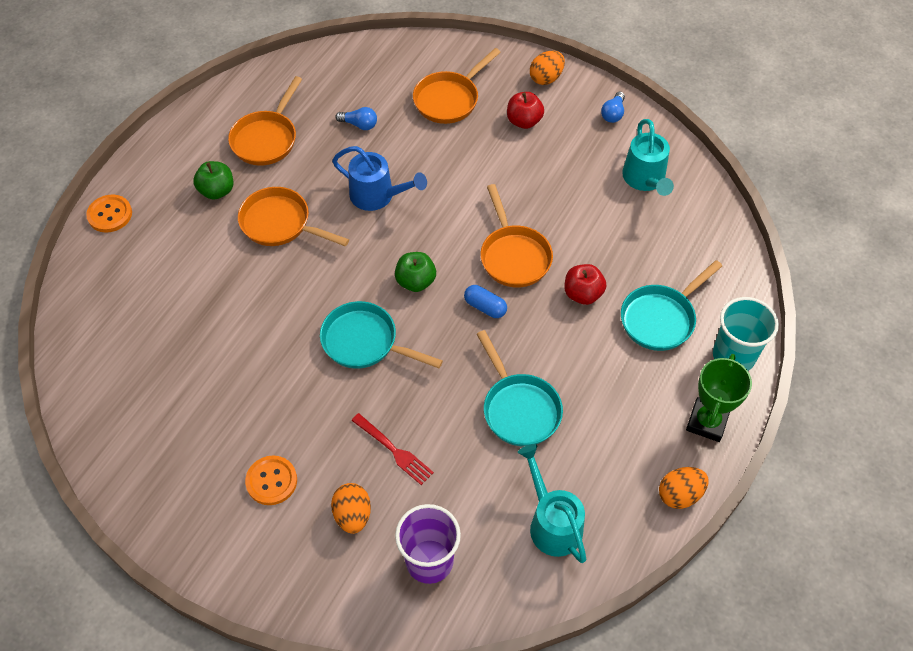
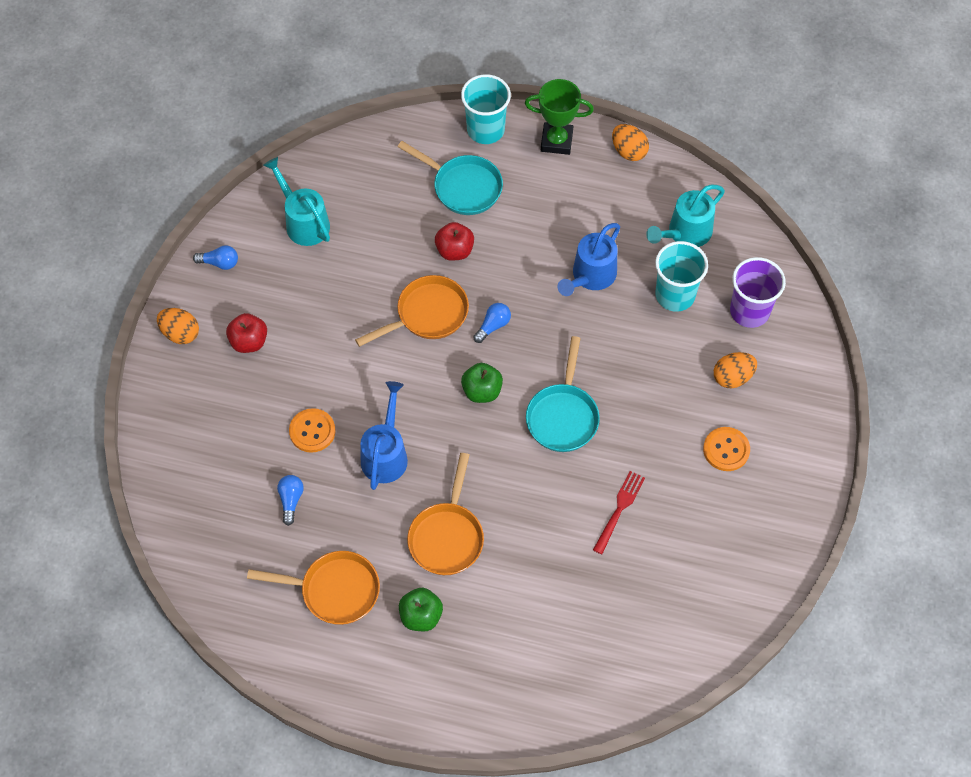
camera: 105 degrees left, 5 degrees up
(110, 214) = (483, 717): orange button -> orange button (312, 431)
(394, 450) = (663, 362): red fork -> red fork (619, 509)
(449, 99) = (233, 420): orange pan -> none
(473, 487) = (675, 295): none -> turquoise cup
(485, 307) = (493, 326): blue capsule -> blue light bulb
(519, 409) = (590, 277): turquoise pan -> blue watering can
(645, 180) = (303, 221): turquoise watering can -> turquoise watering can turned 105 degrees counterclockwise

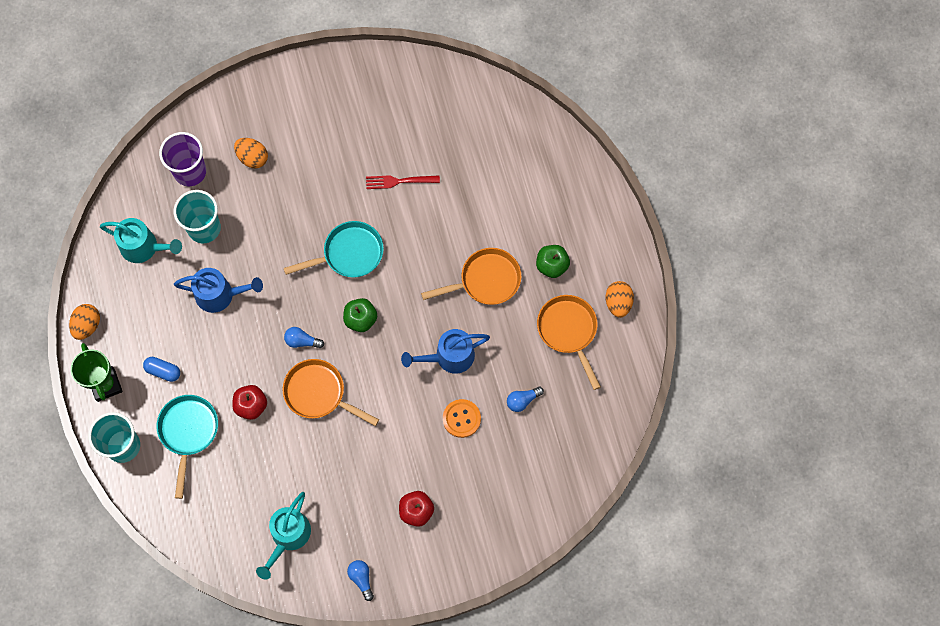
camera: 120 degrees left, 10 degrees up
(180, 333) = (439, 568): orange egg -> orange egg (618, 303)
(540, 193) = (163, 371): none -> blue capsule
(726, 450) = (313, 136): orange button -> none

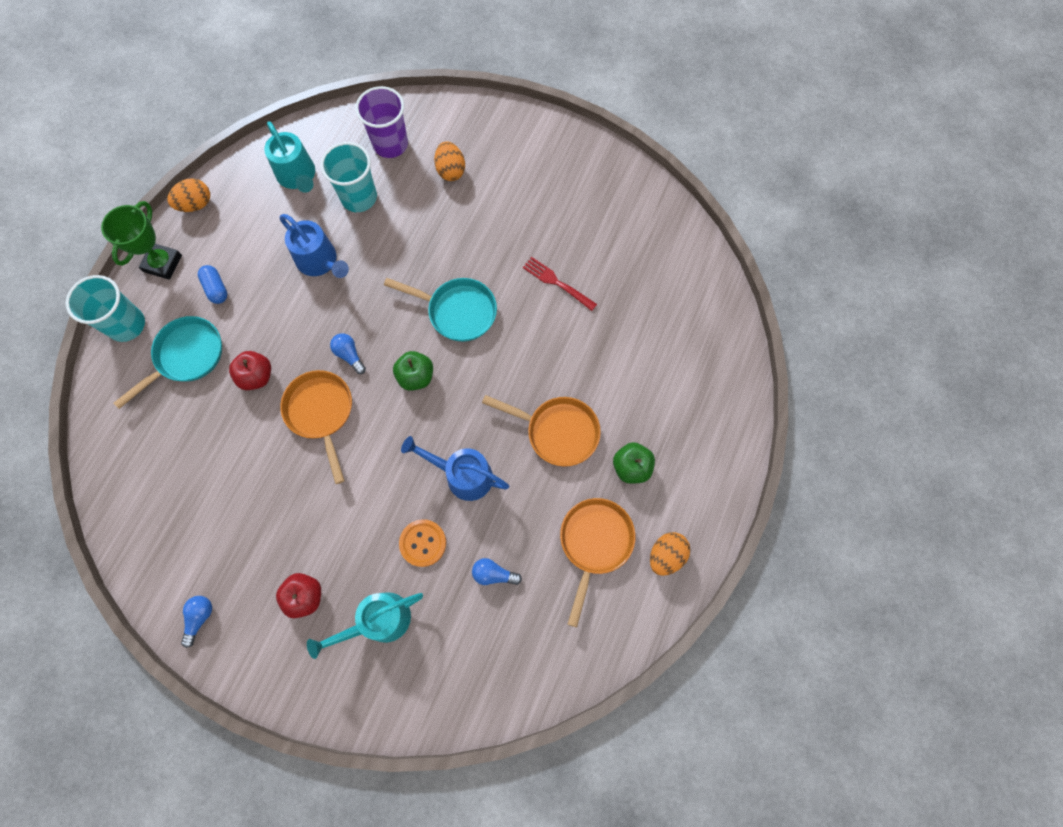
camera: 40 degrees right, 0 degrees up
(288, 537) = (176, 521): turquoise watering can -> turquoise watering can (378, 621)

